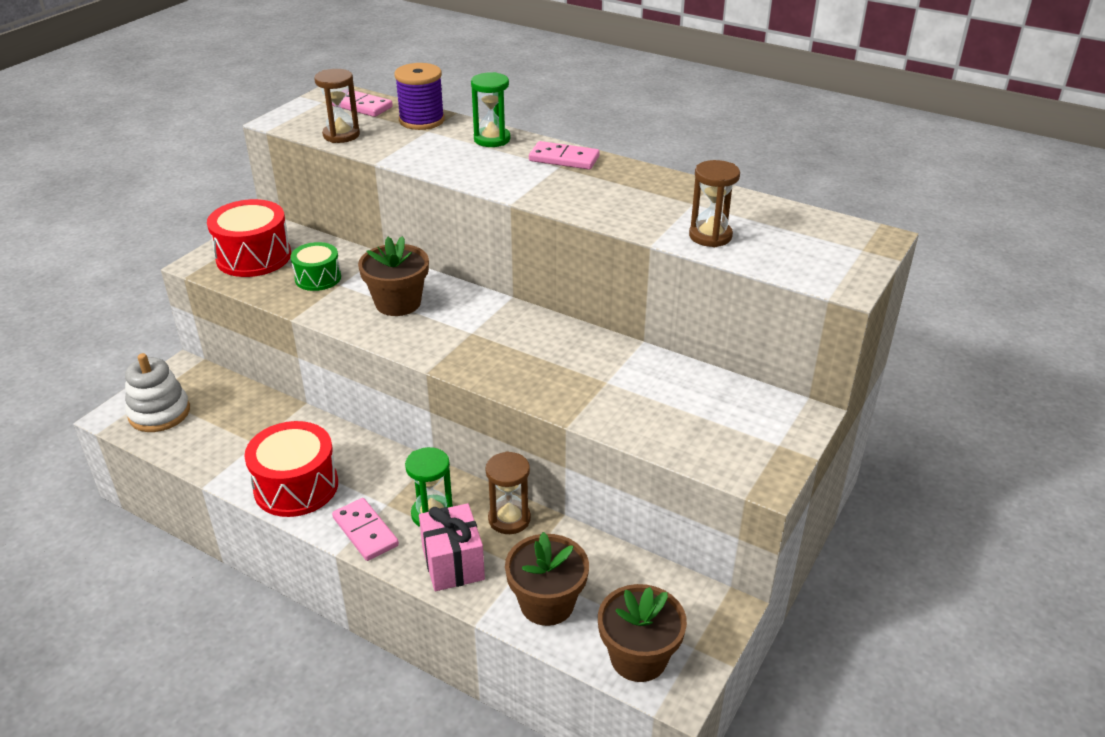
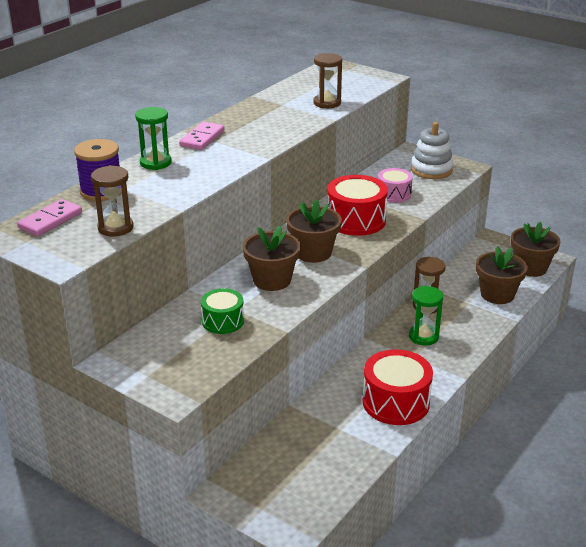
camera: 85 degrees left, 5 degrees down
(159, 413) = (292, 498): white stacking toy -> white stacking toy (431, 170)
(253, 257) = (173, 361): red drum -> red drum (356, 220)
(365, 532) = (442, 366): pink domino -> none
(453, 564) = (469, 328): pink gift -> none
(461, 329) = (313, 253): none -> brown flower pot
(639, 396) = (394, 194): none -> pink drum

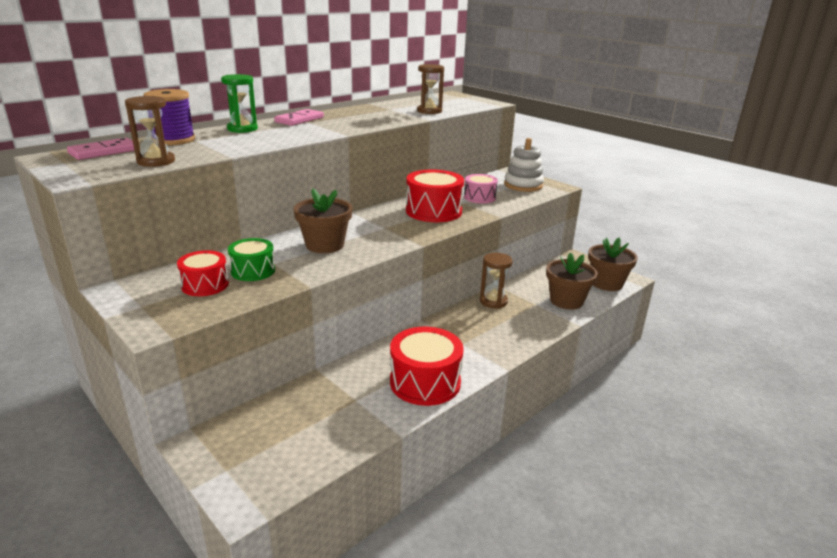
camera: 10 degrees right, 5 degrees down
(189, 344) = (205, 285): none -> red drum
(313, 253) = (378, 229): brown flower pot -> none
(423, 336) = (479, 327): green hourglass -> none

